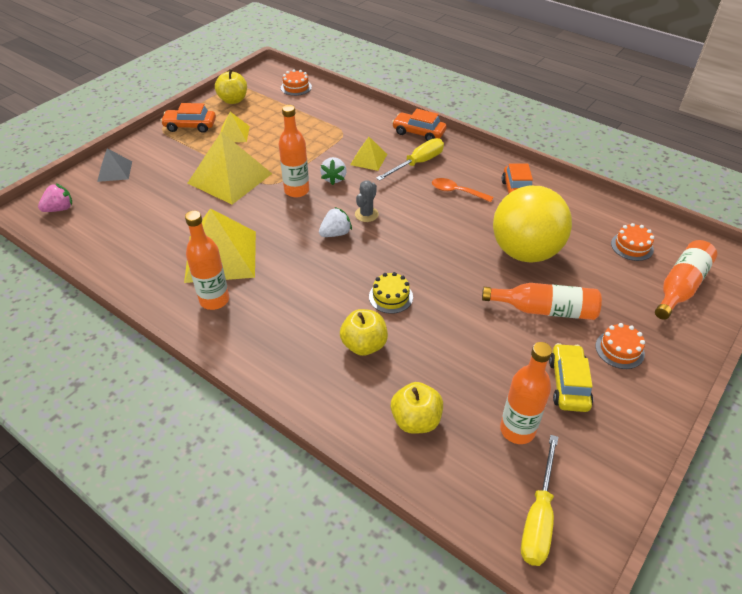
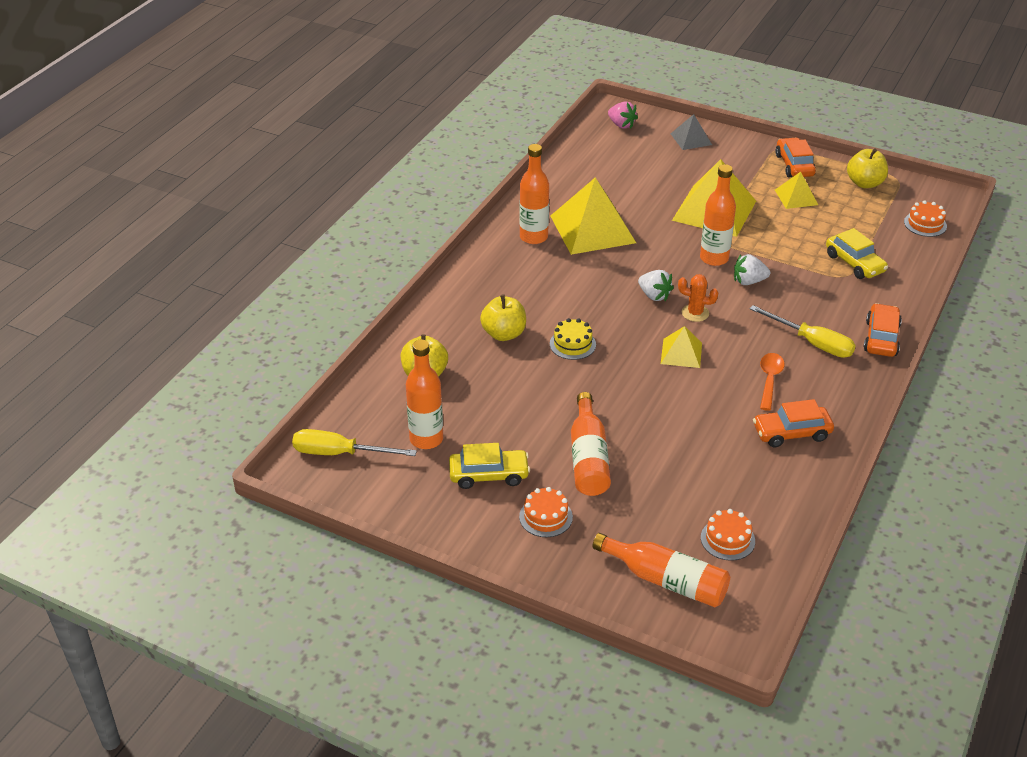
camera: 80 degrees right, 5 degrees down
(329, 125) = (854, 263): none -> yellow car
(366, 214) = (695, 313): grey cactus -> orange cactus
(368, 159) = (800, 303): yellow pyramid -> yellow pyramid (681, 353)
(525, 252) = (679, 441): yellow ball -> none

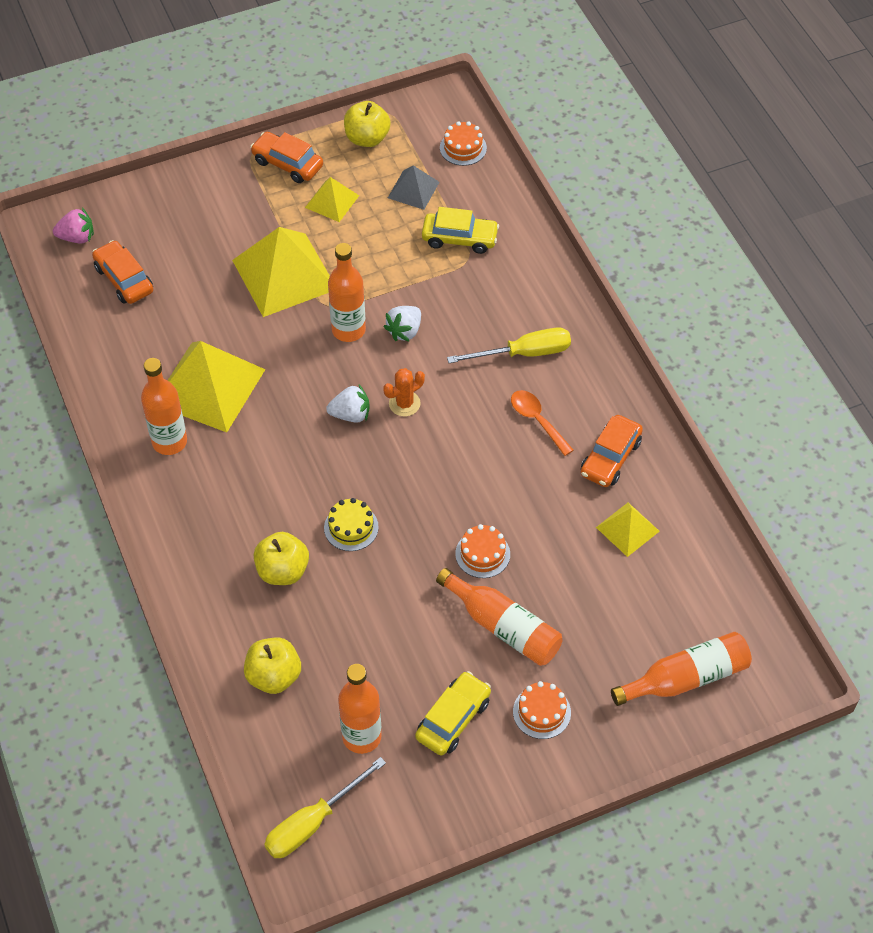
camera: 50 degrees left, 15 degrees up
(681, 353) = (444, 455): yellow pyramid -> yellow pyramid (627, 529)
(691, 139) = (162, 204): grey pyramid -> grey pyramid (413, 190)
(727, 539) = (681, 599): orange cake -> orange cake (482, 554)
(881, 338) = (565, 302): orange car -> orange car (124, 279)

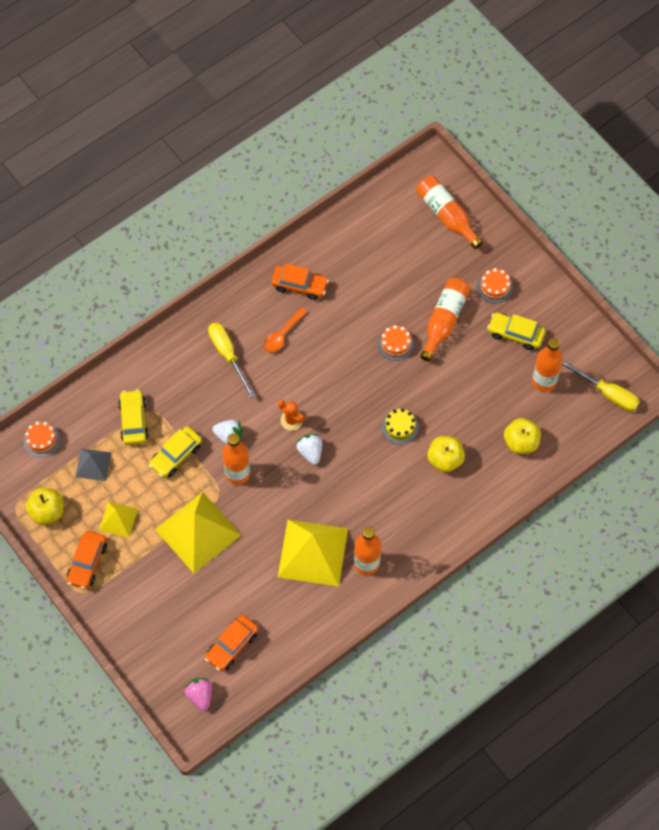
camera: 105 degrees left, 10 degrees up
(397, 272) = (176, 455): none -> yellow car
(627, 529) = (351, 265): yellow pyramid -> none

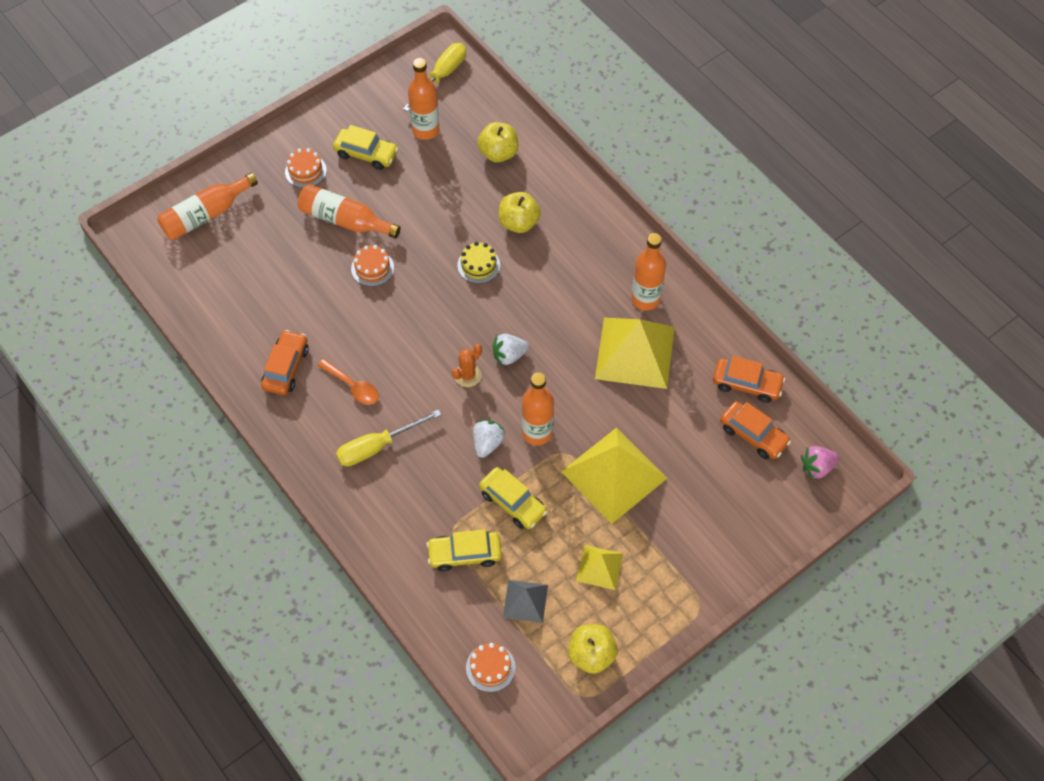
camera: 90 degrees left, 5 degrees down
(87, 562) = (659, 601): orange car -> orange car (747, 384)
(515, 334) = (366, 154): yellow car -> yellow car turned 90 degrees counterclockwise

